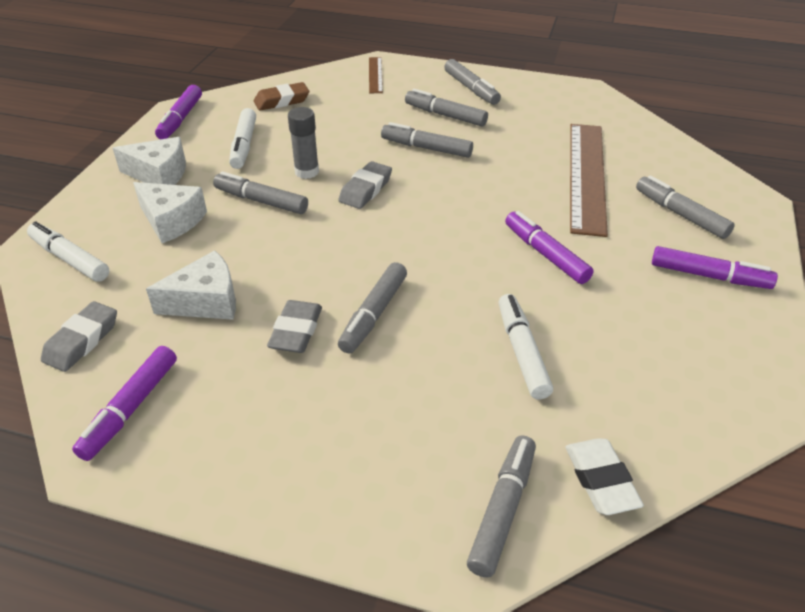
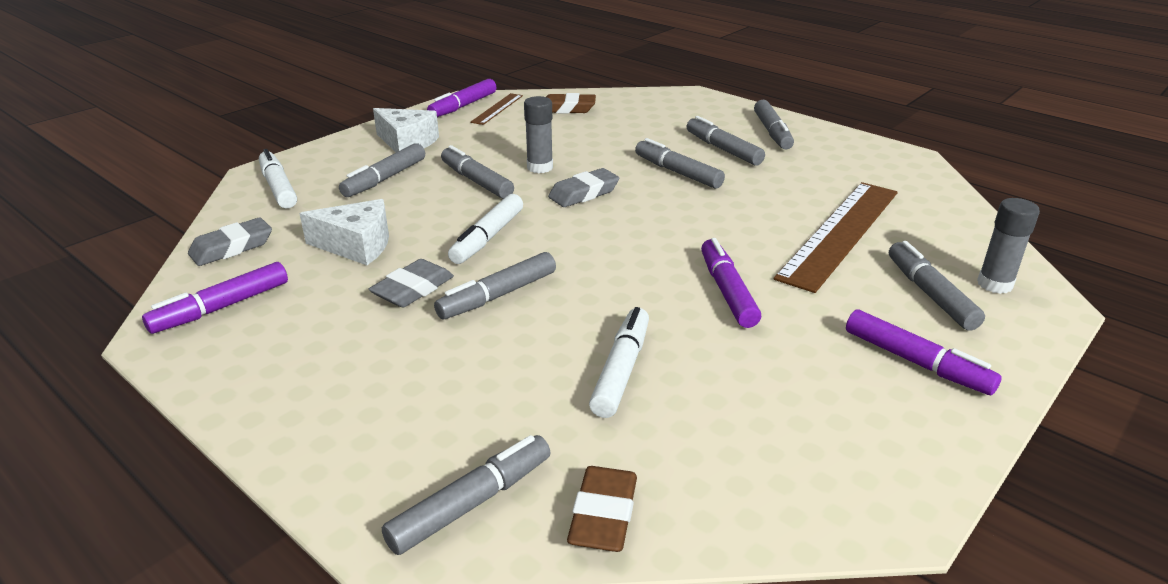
camera: 25 degrees right, 10 degrees down
(172, 221) = (385, 179): white cheese -> grey marker
(244, 145) = (501, 136): white marker -> white marker (488, 237)
(375, 75) = (679, 104): brown ruler -> brown ruler (497, 109)
(600, 480) = (603, 515): white eraser -> brown eraser
(714, 193) = (994, 284): none -> grey glue stick

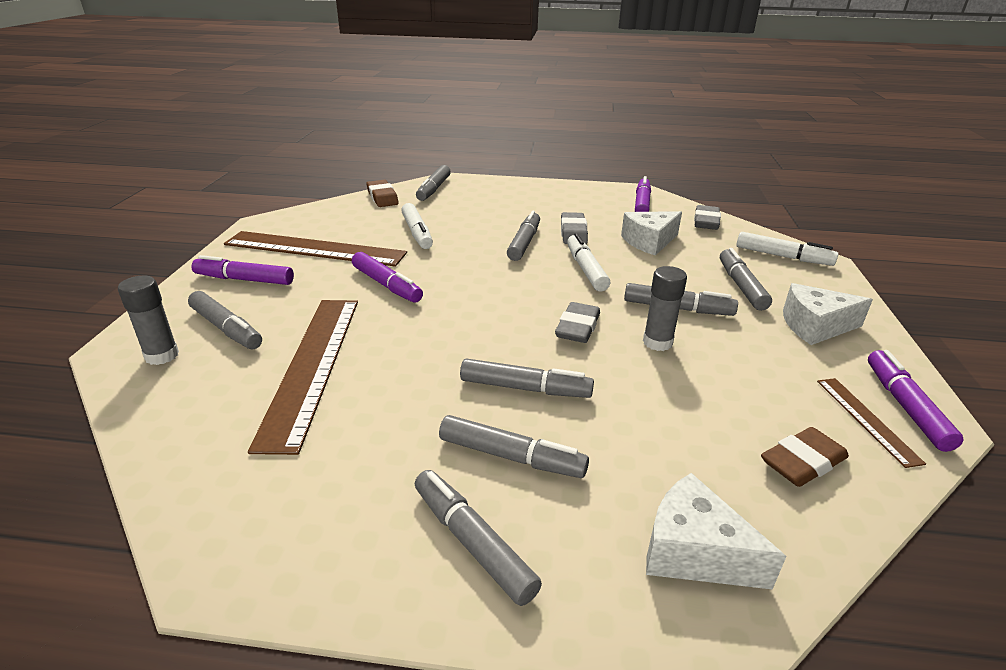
camera: 145 degrees right, 0 degrees up
(670, 106) = (694, 551): none -> white cheese
(801, 392) = (315, 249): none -> brown ruler

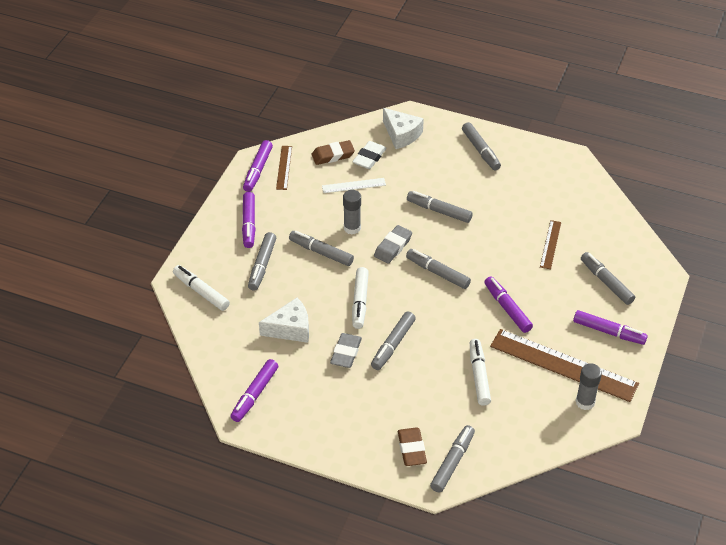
camera: 165 degrees left, 15 degrees up
(162, 355) = (636, 266): grey glue stick -> grey glue stick (585, 402)
(312, 365) = (550, 244): brown ruler -> brown ruler, size x0.48
(382, 197) = (507, 451): brown eraser -> brown eraser (411, 449)
(511, 456) = (457, 178): grey marker -> grey marker (438, 273)
(706, 222) = (220, 350): grey eraser -> none
(708, 408) = (353, 185): none -> white ruler
(723, 471) = (369, 158): none -> white eraser
(815, 326) = (249, 224): white cheese -> purple marker

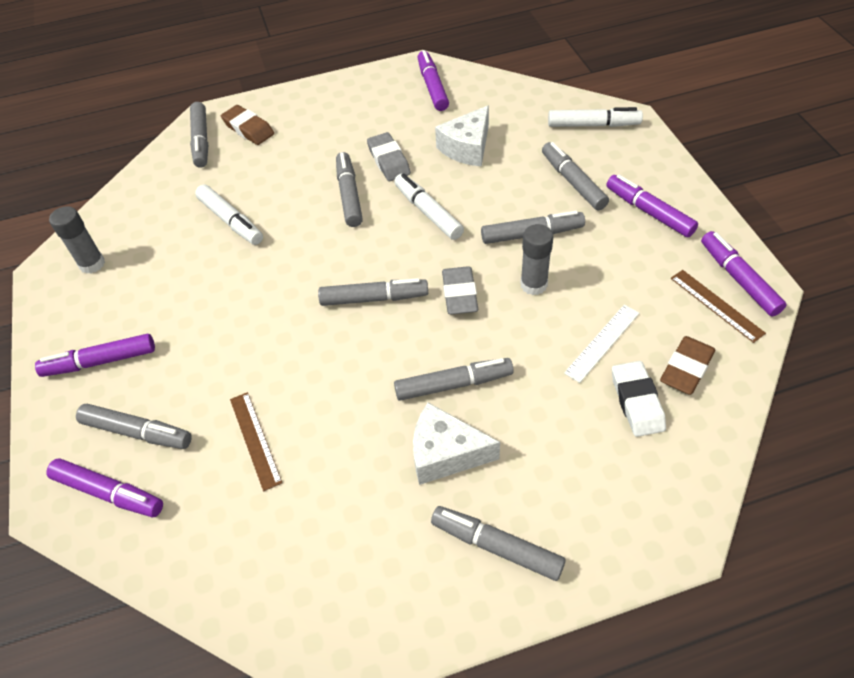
camera: 145 degrees right, 5 degrees up
(401, 135) = (644, 482): white cheese -> white cheese (445, 453)
(507, 308) = (252, 310): purple marker -> purple marker (109, 492)
(563, 365) = (139, 287): brown ruler -> none

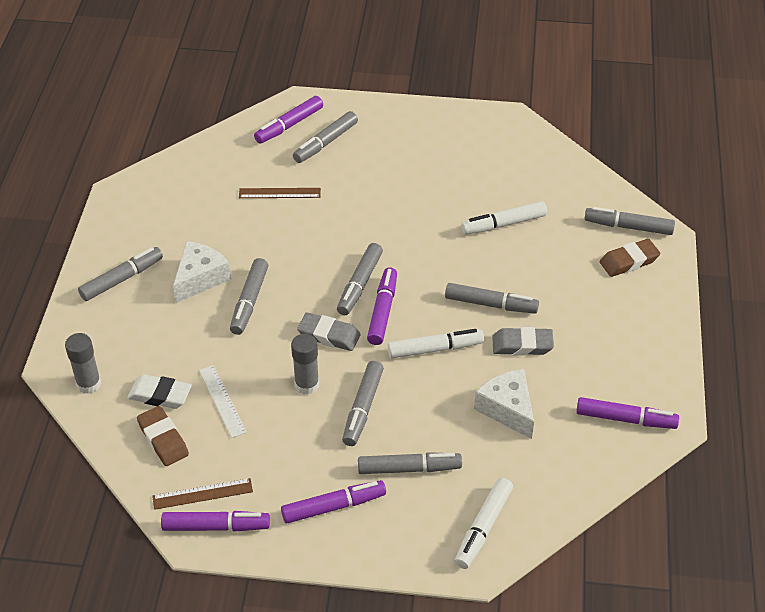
camera: 110 degrees right, 5 degrees down
(92, 264) = (502, 141): grey glue stick -> grey glue stick (89, 384)
(100, 361) = (398, 134): purple marker -> purple marker (382, 311)

